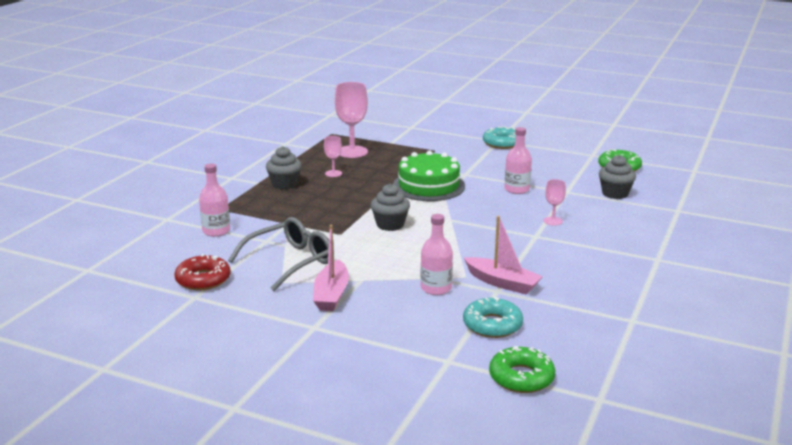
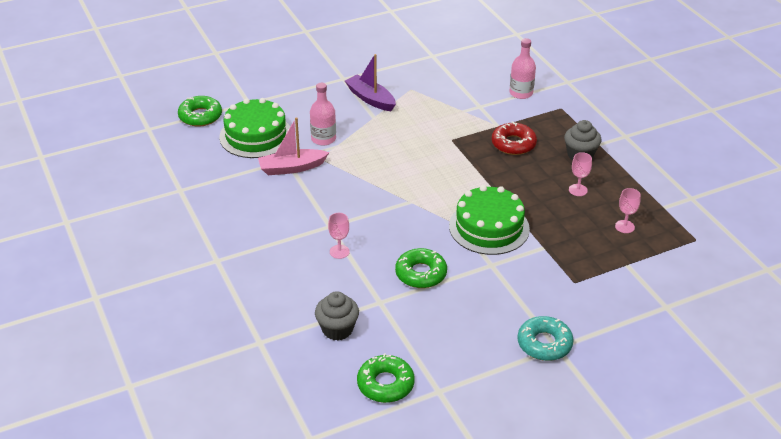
camera: 130 degrees right, 15 degrees up
(203, 280) = (451, 65): red donut -> red donut (513, 144)
(290, 261) = (434, 102): grey glasses -> none
(331, 294) = (370, 99): pink boat -> purple boat
(352, 152) = (624, 226): pink goblet -> pink goblet, size x0.52
(390, 225) = (438, 168): grey cupcake -> none
(492, 325) = (256, 135): turquoise donut -> green cake
(516, 189) = (421, 274): pink bottle -> green donut

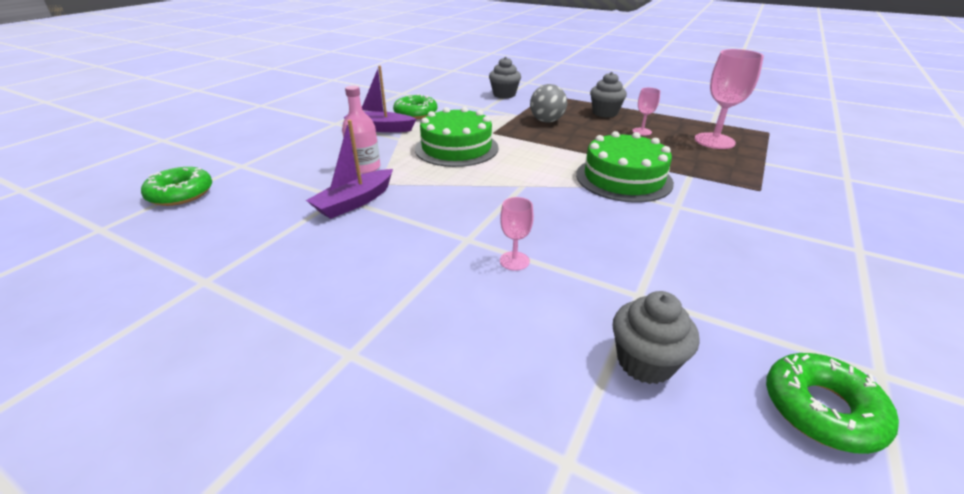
camera: 35 degrees left, 5 degrees down
(256, 135) = (277, 189): green cake -> green cake (456, 148)
(292, 168) = (354, 202): pink boat -> purple boat
(421, 274) = (632, 243): green donut -> green donut (416, 113)
(513, 144) = (547, 121): red donut -> grey ball
(521, 93) = (504, 94): pink bottle -> grey cupcake
(544, 344) = (846, 252): turquoise donut -> none
(624, 226) = (714, 141): pink goblet -> pink goblet, size x1.93

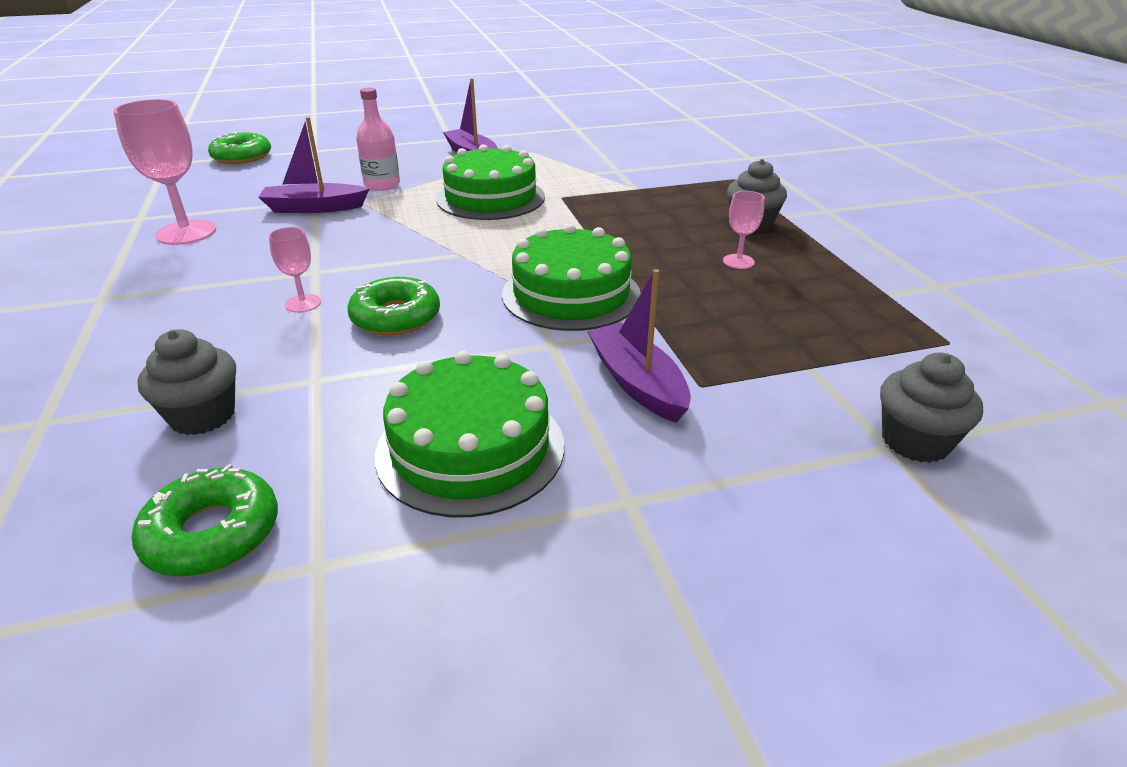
camera: 45 degrees right, 0 degrees up
(416, 113) = (537, 152): green donut -> green donut (396, 317)
(504, 94) = (680, 163): grey cupcake -> grey cupcake (915, 441)
(547, 121) = (651, 207): grey ball -> none
(714, 141) = (813, 313): pink goblet -> pink goblet (186, 233)
(744, 202) = (637, 383): none -> purple boat
(776, 272) = (470, 448): none -> green cake

